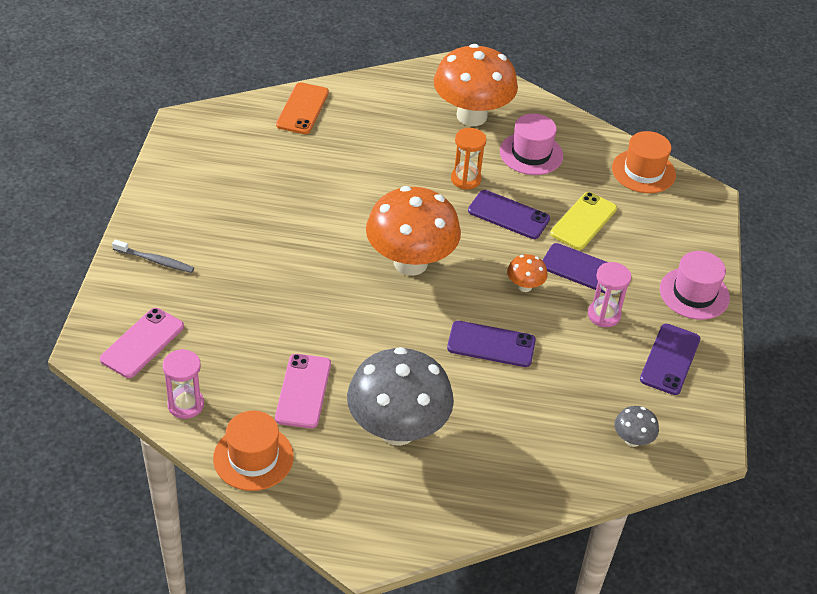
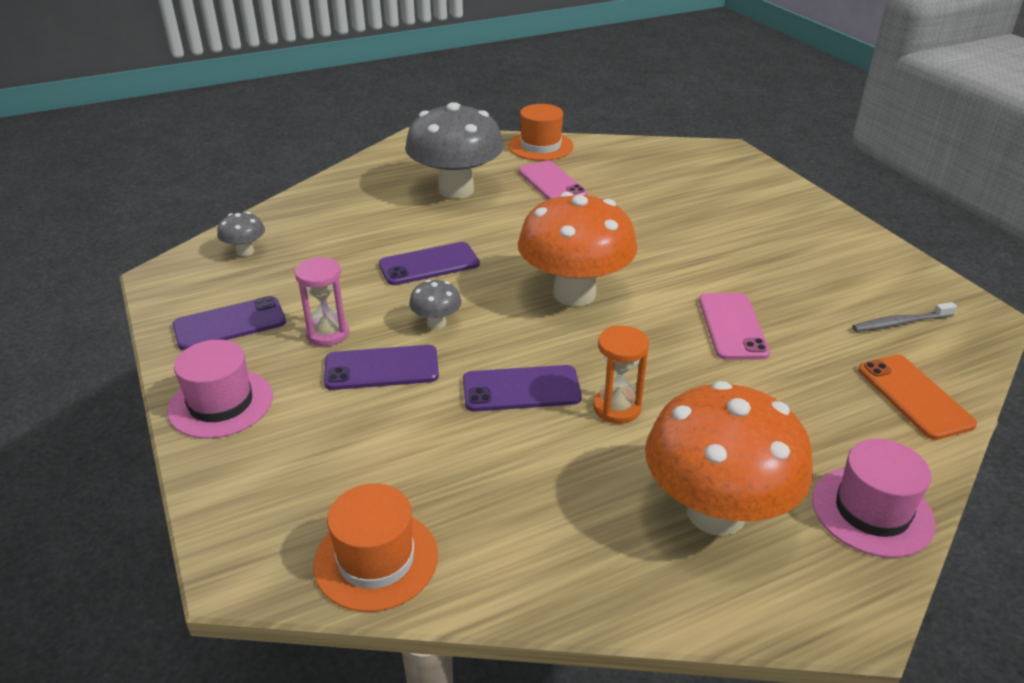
camera: 150 degrees right, 10 degrees down
(142, 343) = (701, 164): pink phone -> pink phone (732, 326)
(155, 261) = (781, 205): grey toothbrush -> grey toothbrush (900, 323)
(186, 405) = (621, 150): pink hourglass -> none
(524, 286) = (436, 323): orange mushroom -> grey mushroom
(531, 153) = (571, 494): pink hat -> pink hat (872, 511)
(583, 221) = (420, 428): yellow phone -> none
(670, 359) = (229, 324): purple phone -> purple phone turned 75 degrees clockwise

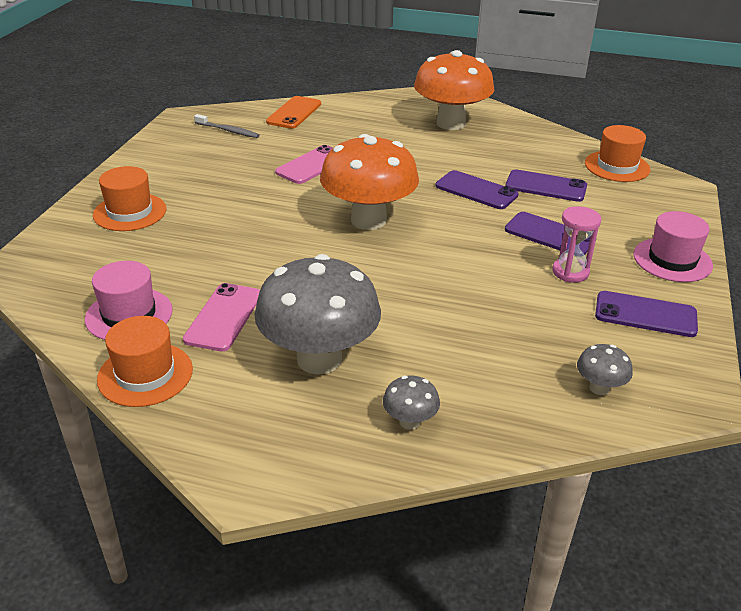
camera: 140 degrees left, 0 degrees up
(429, 264) = (441, 289): purple phone -> purple phone (546, 186)
(436, 323) = (485, 244): grey mushroom -> grey mushroom (410, 422)
(617, 408) = (437, 164): orange hourglass -> none
(758, 207) = (130, 212): none -> orange hat
(872, 511) = (389, 102): pink hat -> pink hat (129, 315)

